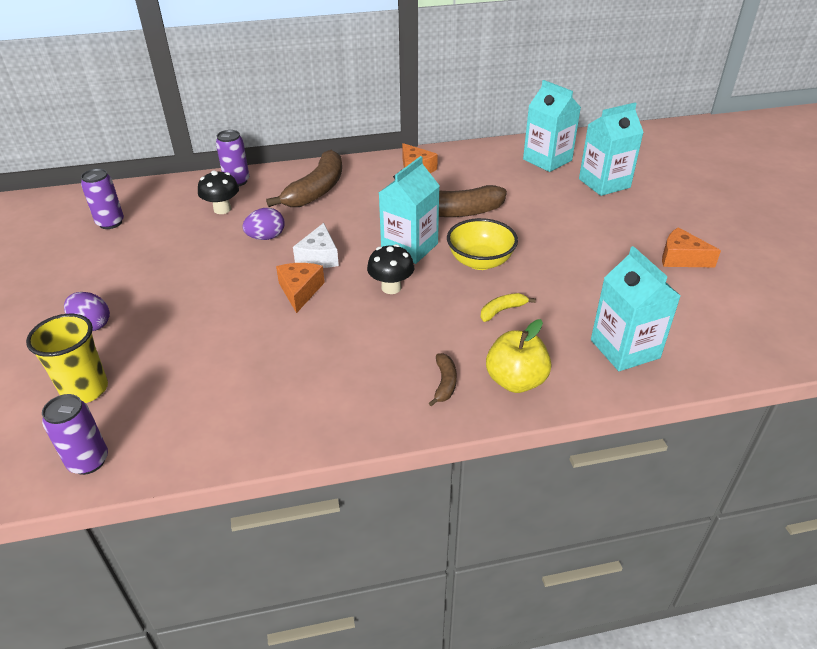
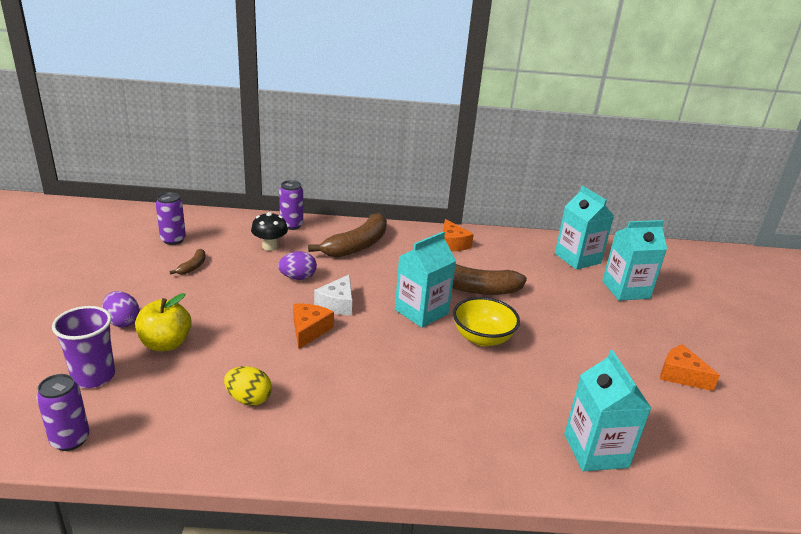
camera: 10 degrees right, 10 degrees down
(85, 390) = (93, 376): yellow cup -> purple cup
(264, 376) = (248, 399): none -> yellow egg
(391, 287) = (391, 344): black mushroom -> none
(445, 383) = (409, 443): brown banana -> brown banana (193, 267)
(502, 310) = (487, 387): yellow banana -> none
(515, 381) = (477, 457): yellow apple -> yellow apple (166, 344)

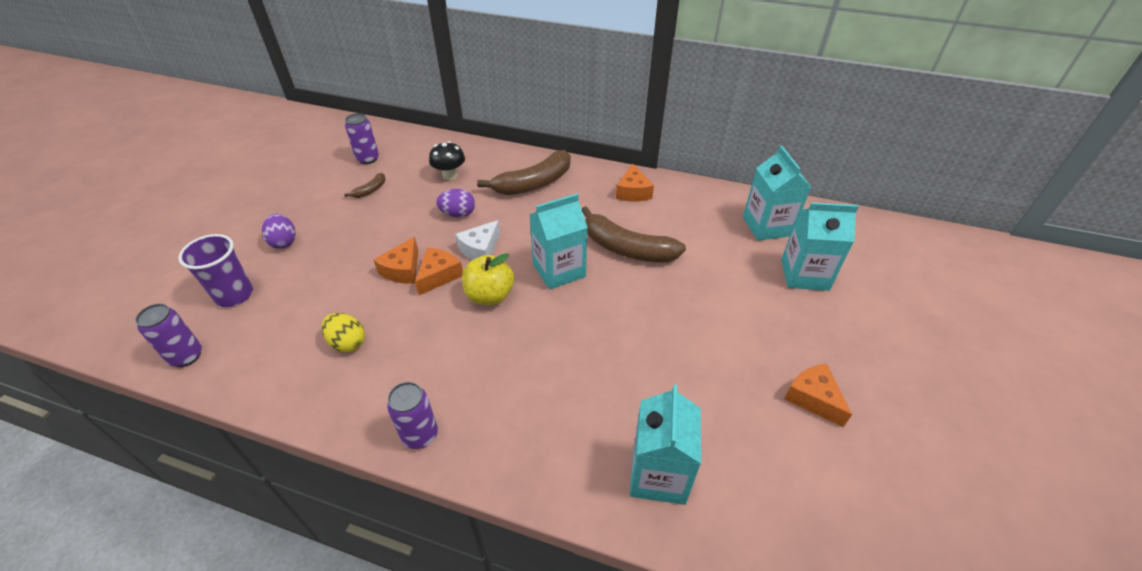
camera: 20 degrees right, 15 degrees up
(166, 344) = (307, 270): yellow apple -> yellow apple (490, 296)
(269, 330) = (403, 270): none -> orange cheese
(291, 225) = (482, 153): purple can -> purple can (420, 435)
(482, 338) = (606, 311): yellow bowl -> none

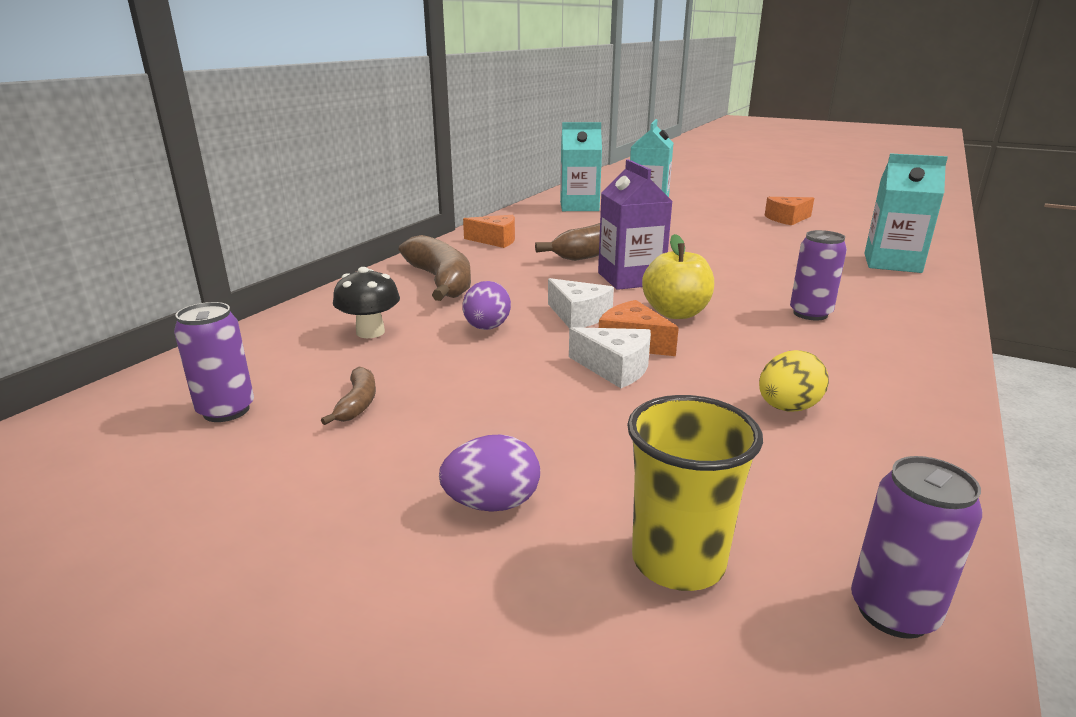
camera: 80 degrees left, 20 degrees down
(234, 295) = (678, 561): purple cup -> yellow cup
(370, 190) = (358, 403): brown banana -> brown banana turned 45 degrees clockwise
(403, 270) = (615, 368): orange cheese -> white cheese
(420, 435) = (922, 354): purple can -> purple can (810, 314)
(559, 270) = (630, 279): turquoise carton -> purple carton

